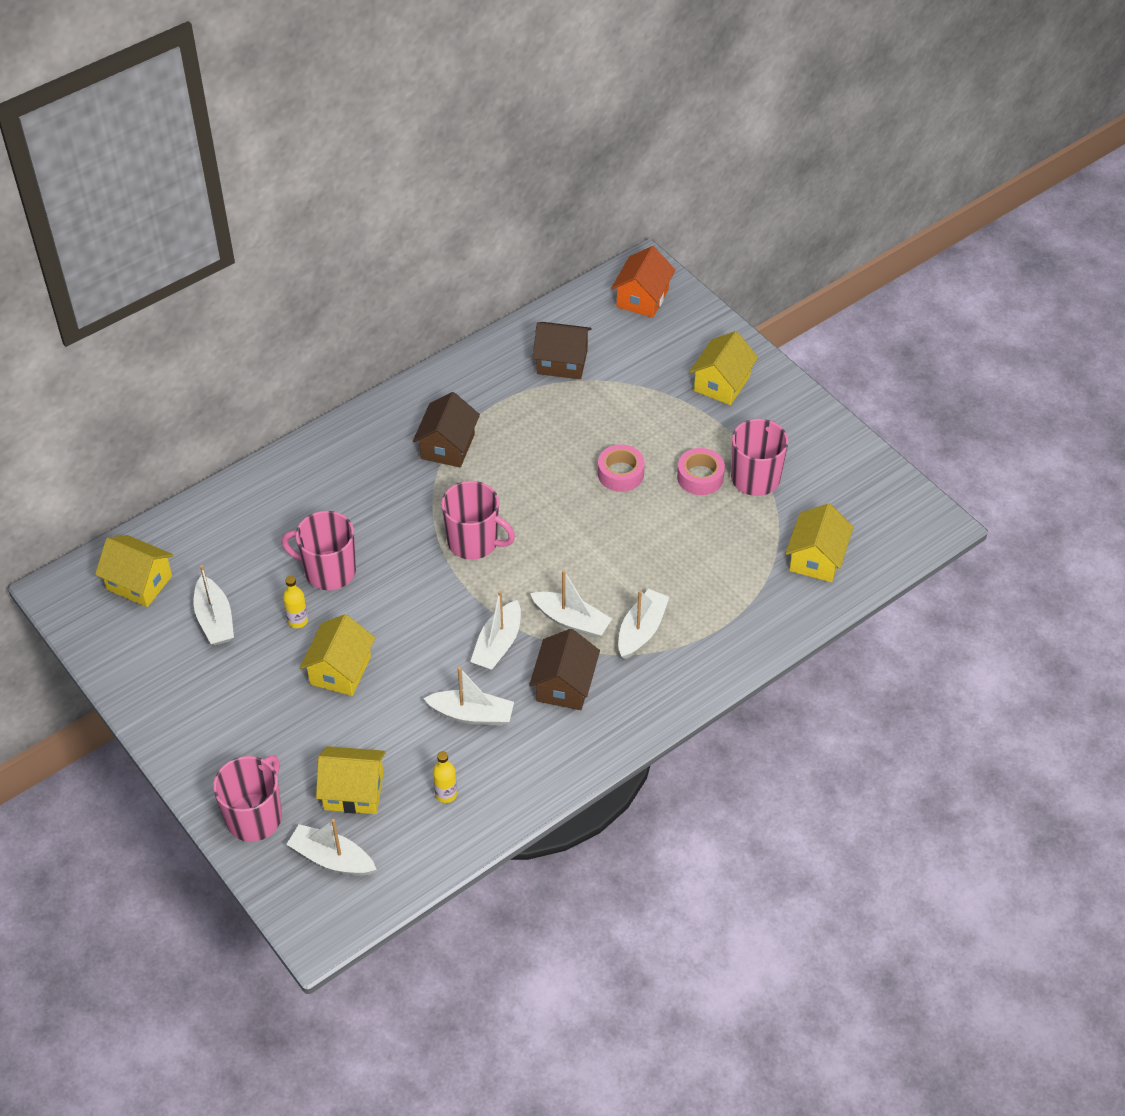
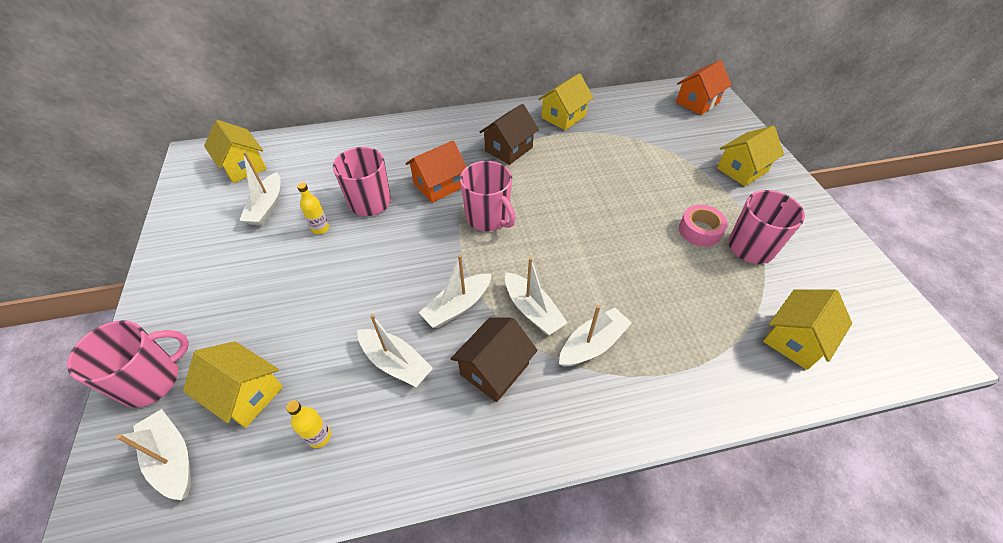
camera: 25 degrees right, 0 degrees up
(340, 670) = (320, 278): yellow house -> yellow house (563, 117)
(394, 522) = (439, 185): none -> orange house
(562, 362) = (620, 123): brown house -> none
(620, 473) = (631, 207): pink tape -> none

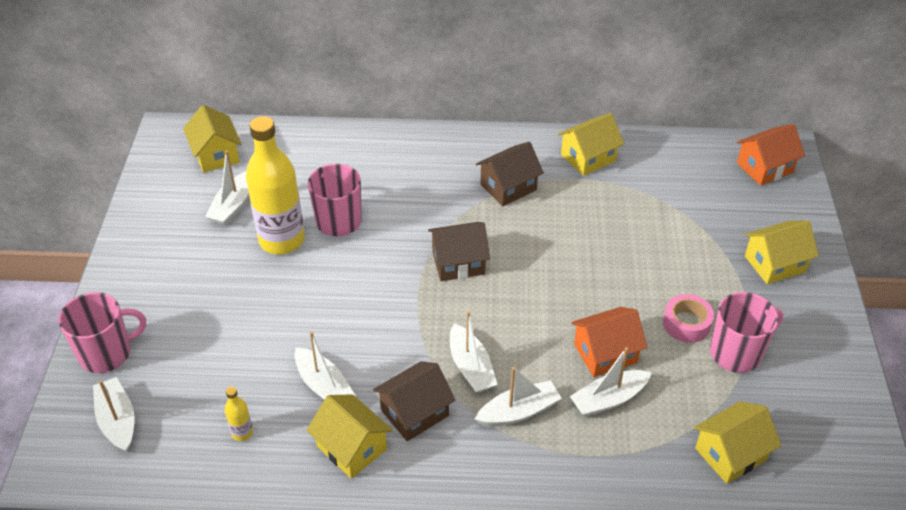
camera: 15 degrees right, 5 degrees down
(246, 394) = (185, 383): yellow house -> yellow house (351, 447)
(320, 228) = (282, 240): yellow bottle -> yellow bottle, size x2.47
(439, 185) = (417, 216): orange house -> orange house (605, 353)
(457, 306) = (397, 347): white boat -> white boat (608, 399)
(488, 218) = (458, 263): pink mug -> brown house

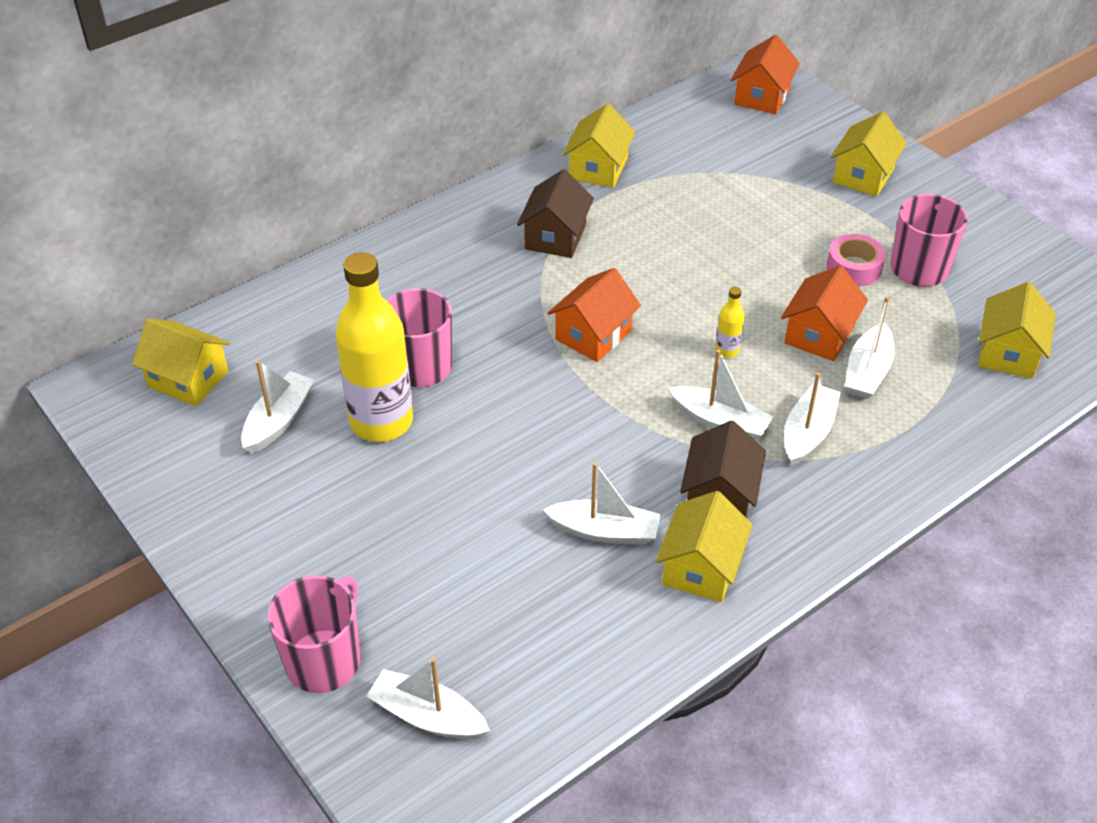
camera: 40 degrees left, 0 degrees up
(233, 206) = (279, 420): white boat -> white boat turned 135 degrees counterclockwise
(242, 432) = (577, 631): yellow bottle -> yellow bottle (727, 350)
(351, 447) = (701, 568): yellow house -> yellow house turned 75 degrees counterclockwise
(458, 263) = (593, 335): brown house -> orange house

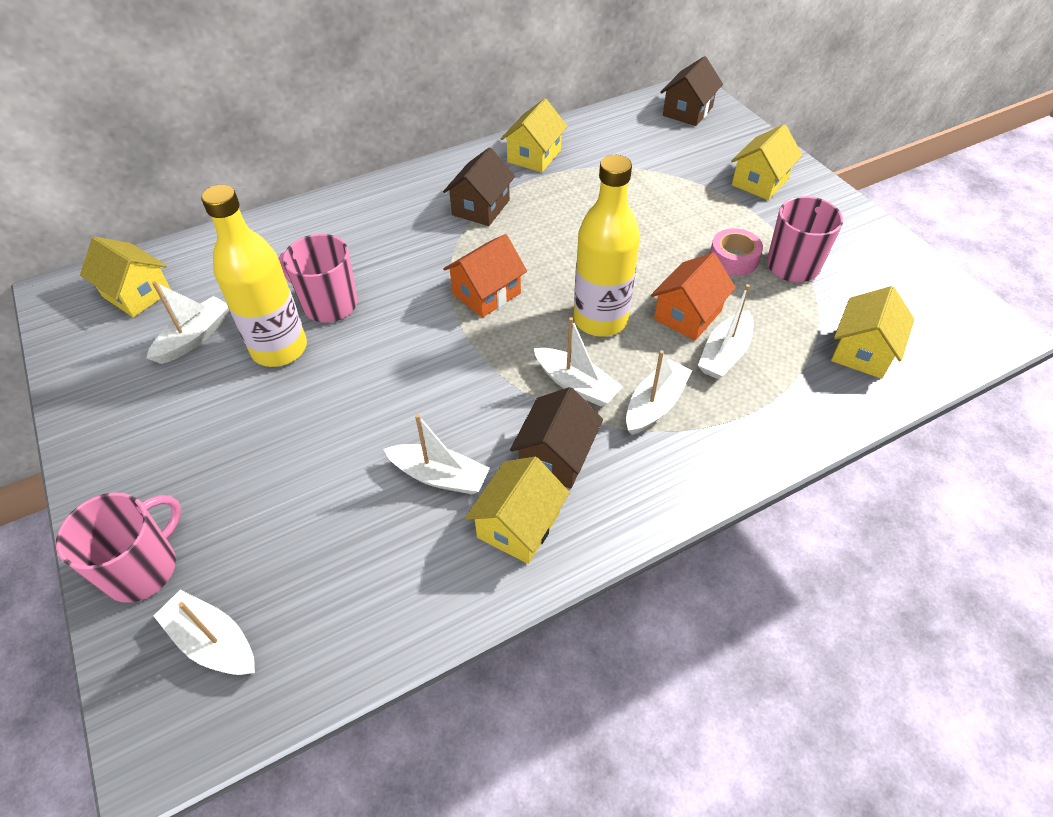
camera: 10 degrees right, 5 degrees up
(727, 350) = (600, 320): yellow bottle -> yellow bottle, size x2.47
(762, 97) = (687, 111): orange house -> brown house

